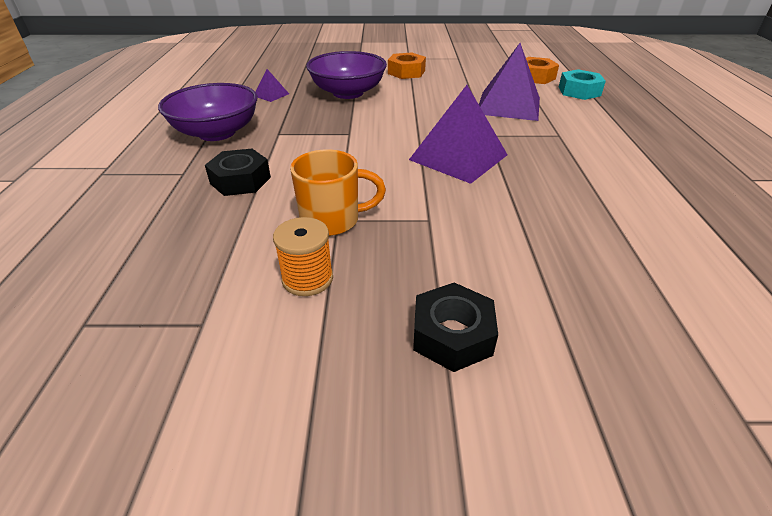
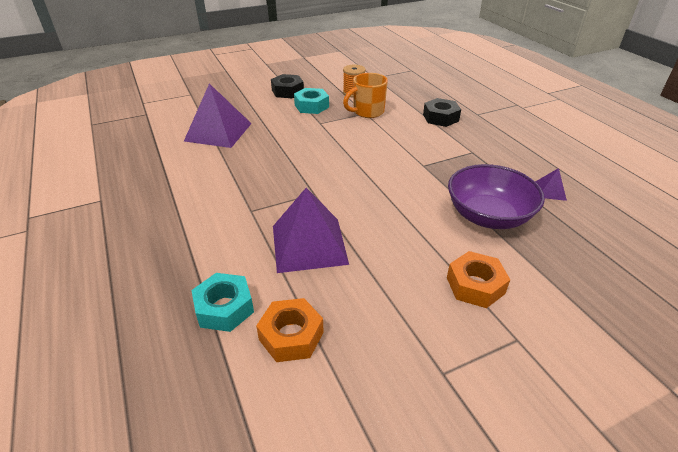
camera: 155 degrees right, 0 degrees up
(217, 132) = (512, 141): purple bowl -> none
(421, 264) = (311, 106): none -> turquoise nut
(458, 157) = (326, 164): purple pyramid -> purple pyramid (218, 132)

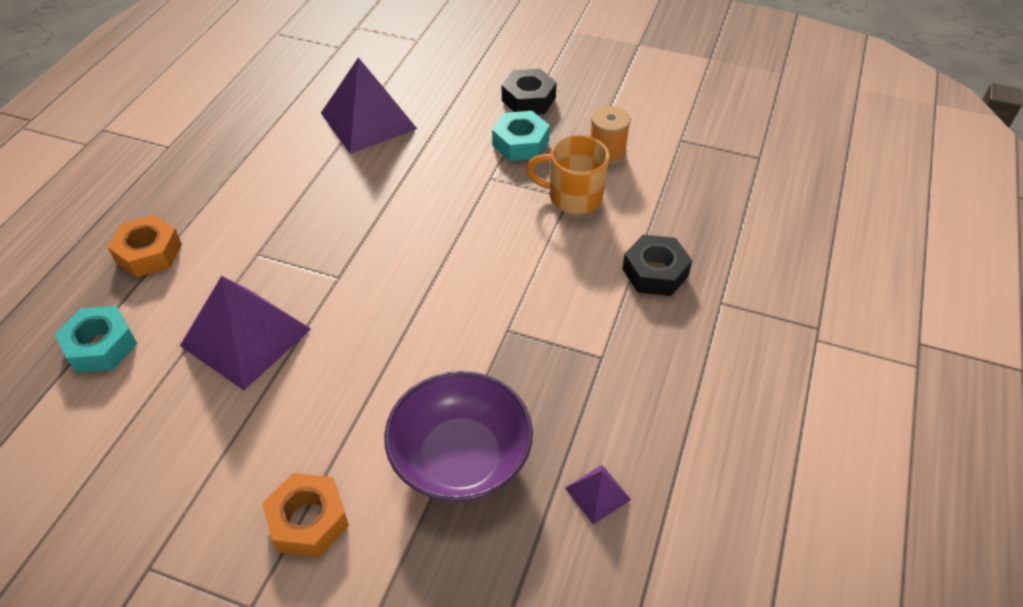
camera: 45 degrees right, 10 degrees up
(291, 336) = (104, 418): orange nut -> orange nut (149, 253)

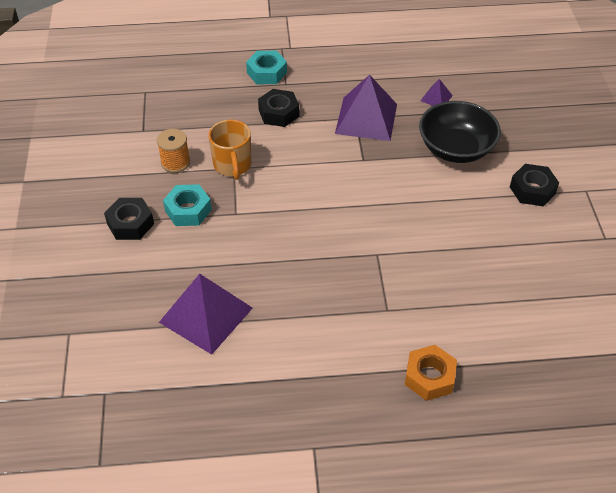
camera: 115 degrees left, 0 degrees up
(101, 346) = (517, 350): turquoise nut -> turquoise nut (266, 73)
(246, 337) = (454, 276): purple pyramid -> purple pyramid (366, 118)
(308, 520) = (532, 190): orange nut -> black nut
(461, 458) = (456, 149): purple bowl -> black bowl

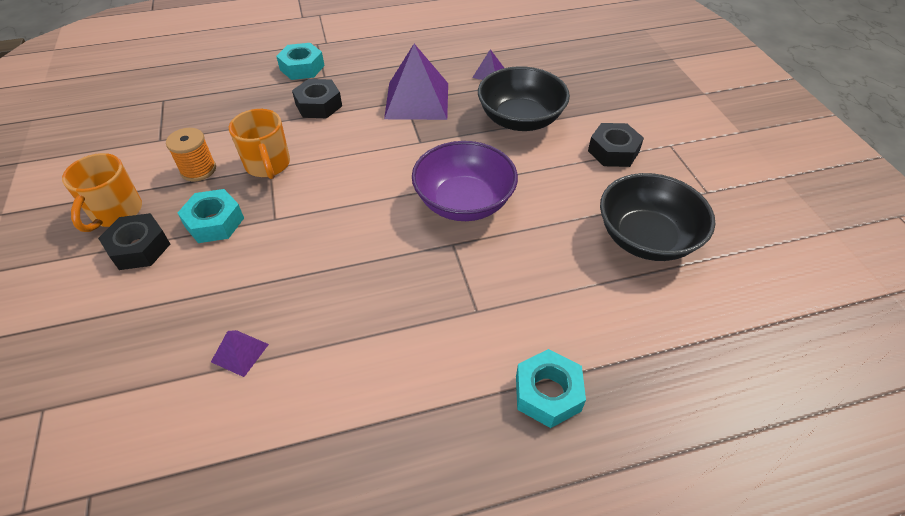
camera: 10 degrees left, 0 degrees up
(111, 192) = (116, 212): none -> orange mug
(206, 315) = (240, 353): purple pyramid -> purple pyramid, size x0.45
(392, 219) = (464, 202): none -> purple bowl
(429, 377) = (548, 393): orange nut -> turquoise nut
(539, 271) = (646, 238): none -> black bowl

